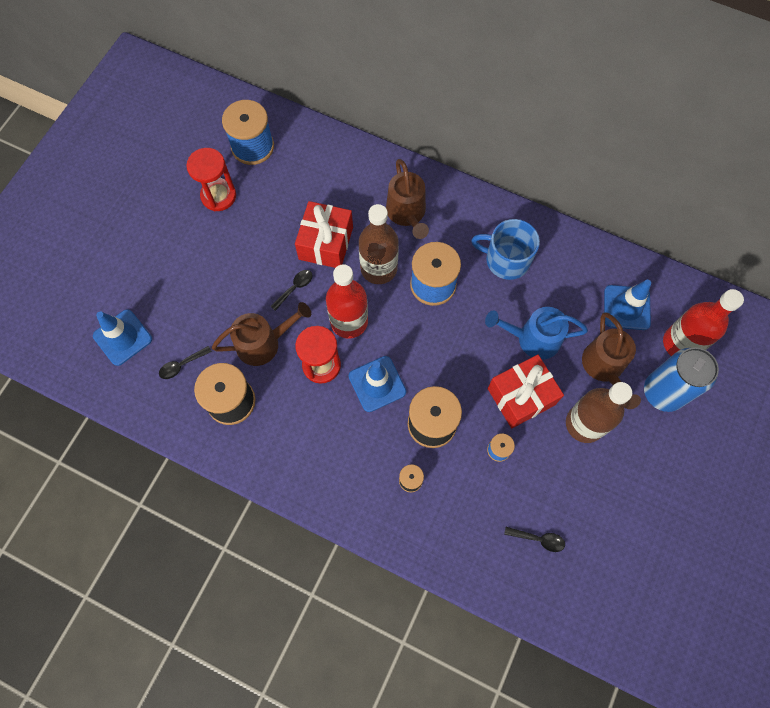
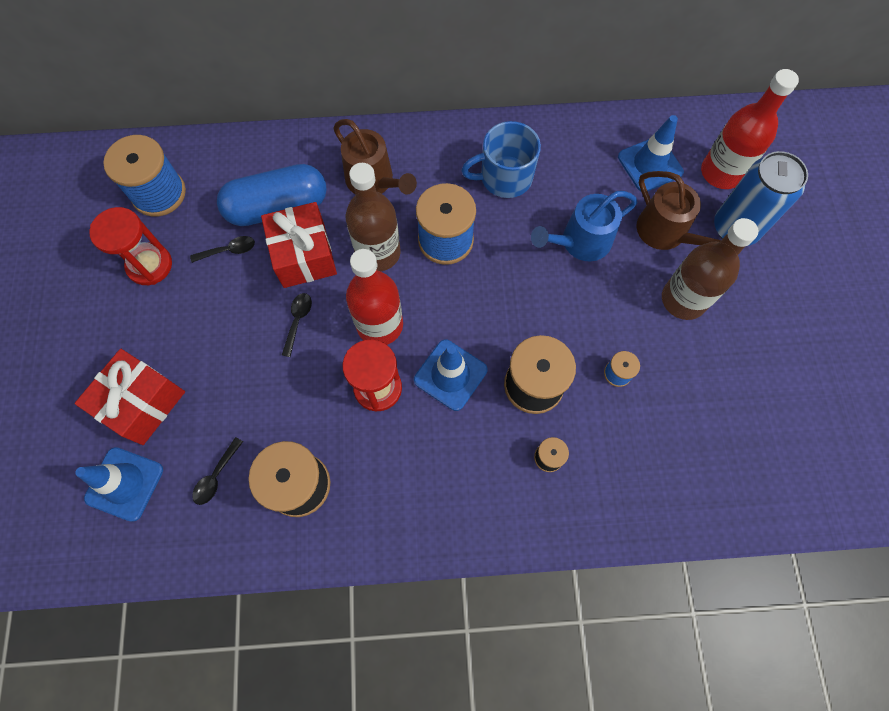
camera: 30 degrees left, 0 degrees up
(264, 343) = (298, 399): brown watering can -> none
(328, 198) = (278, 207): none -> blue capsule
(521, 396) = (605, 306): red gift -> red gift (142, 403)
(538, 539) = (714, 442): black spoon -> black spoon (229, 250)

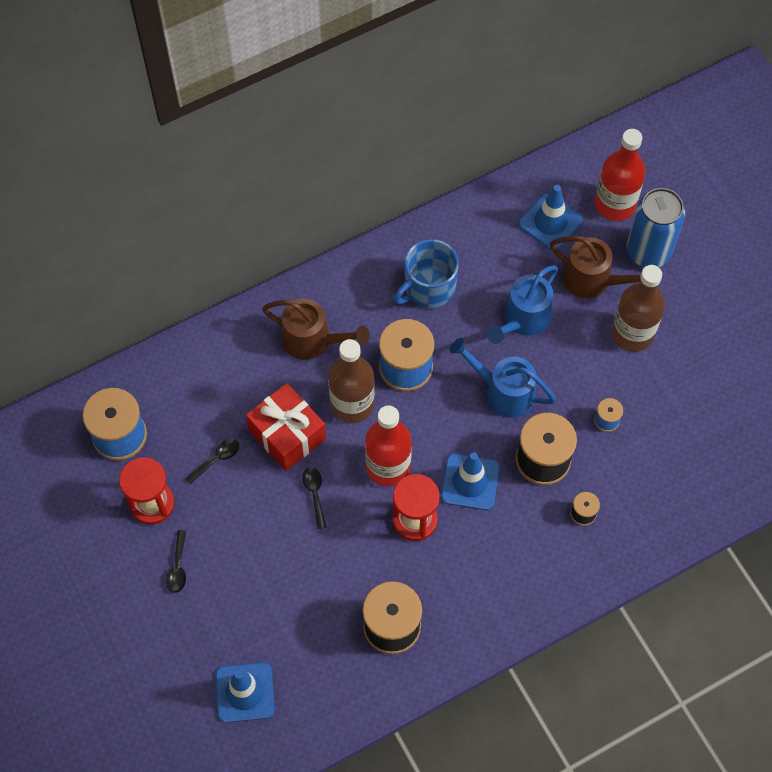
camera: 25 degrees left, 5 degrees down
(142, 403) = (219, 622): red gift -> none
(216, 476) = (319, 651): black spoon -> black spoon (178, 567)
(278, 207) = (238, 401): blue capsule -> none
(527, 301) = (503, 391): none -> blue watering can

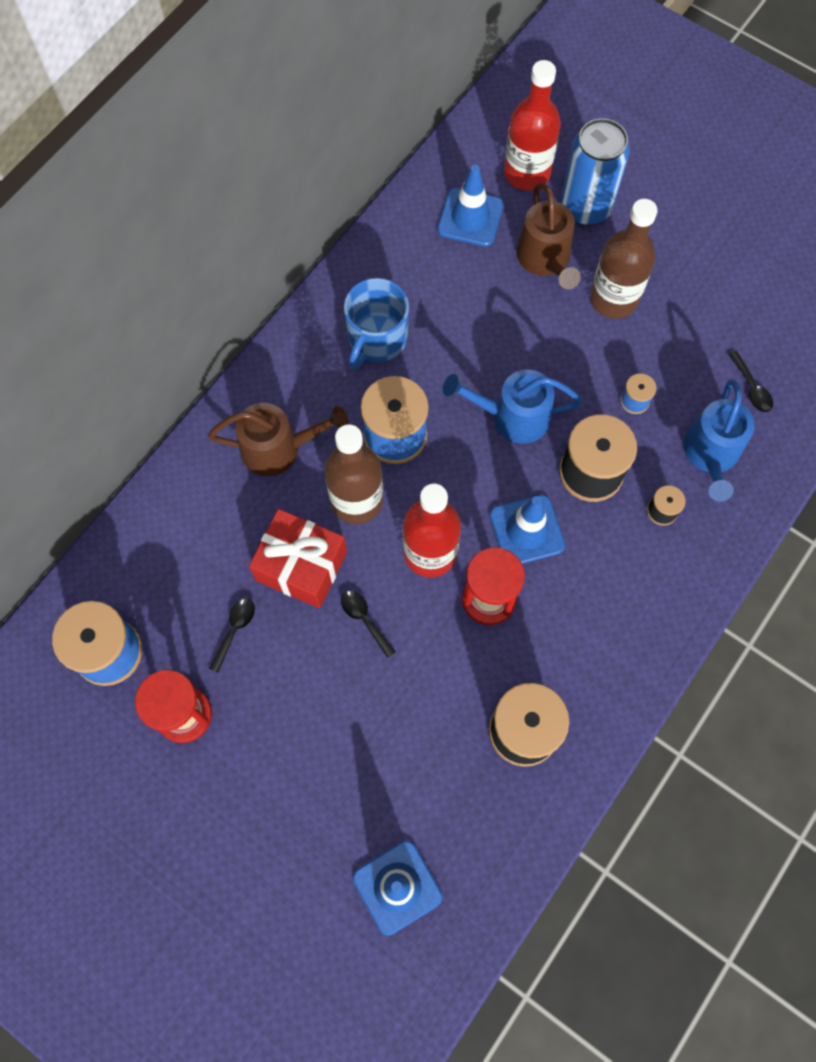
camera: 25 degrees left, 5 degrees up
(178, 567) = (250, 775): black spoon -> black spoon (751, 388)
(523, 320) = (494, 331): blue watering can -> blue watering can (710, 455)
(593, 280) = (545, 260): brown watering can -> brown watering can turned 75 degrees clockwise

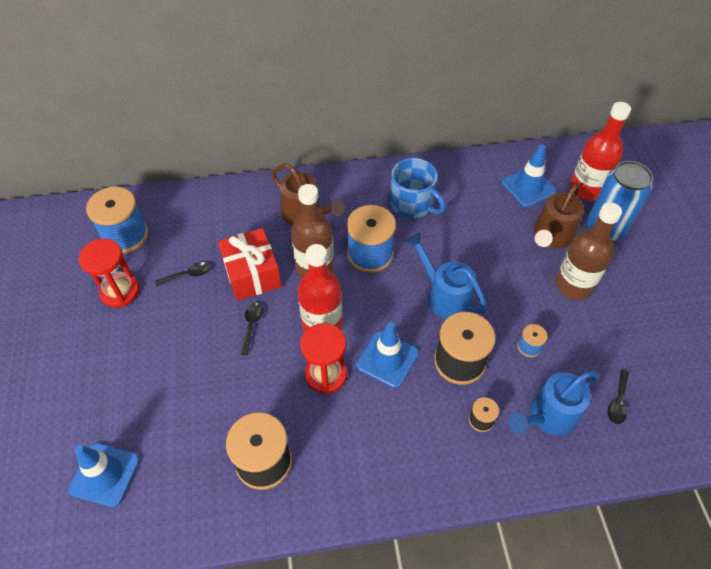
camera: 45 degrees right, 15 degrees down
(376, 338) = (412, 204): blue mug -> blue mug turned 120 degrees counterclockwise

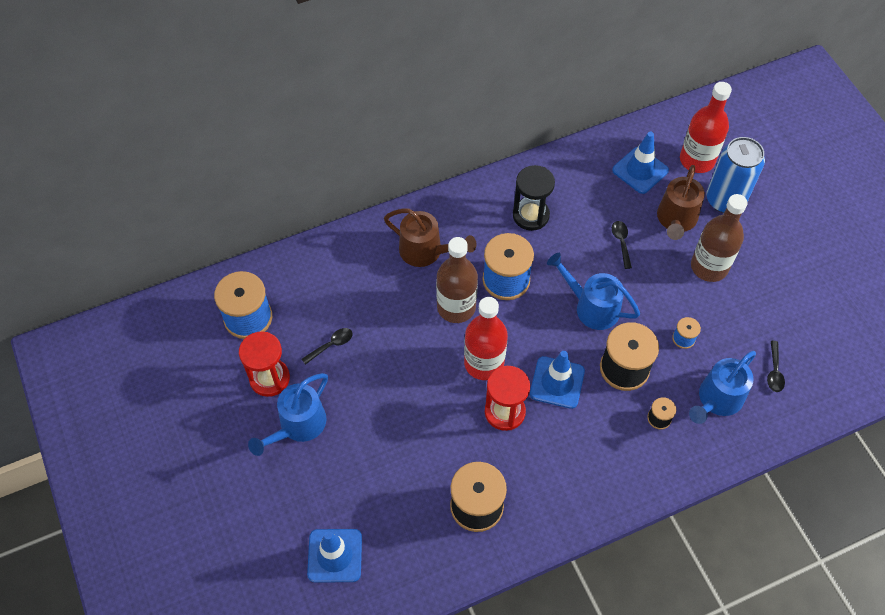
camera: 15 degrees left, 5 degrees up
(126, 340) = (298, 426): none -> blue watering can
(251, 326) = (416, 382): black spoon -> black spoon (621, 242)
(252, 274) = (396, 328): red gift -> none
(412, 204) = (530, 215): blue mug -> black hourglass

